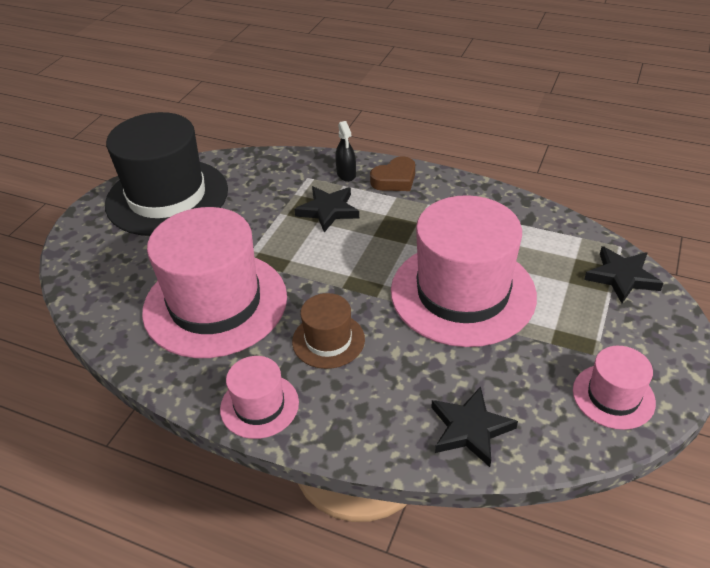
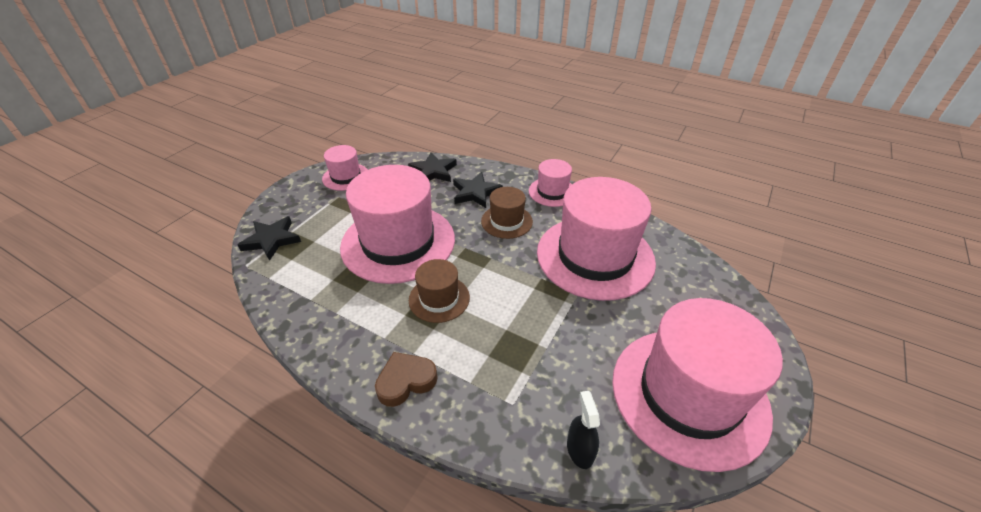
camera: 175 degrees left, 0 degrees up
(167, 197) = (689, 395): black hat -> pink hat
(328, 210) = (492, 343): black star -> black star (475, 193)
(346, 174) = (462, 402): black spray bottle -> black spray bottle (580, 449)
(389, 239) = (439, 298): none -> brown hat

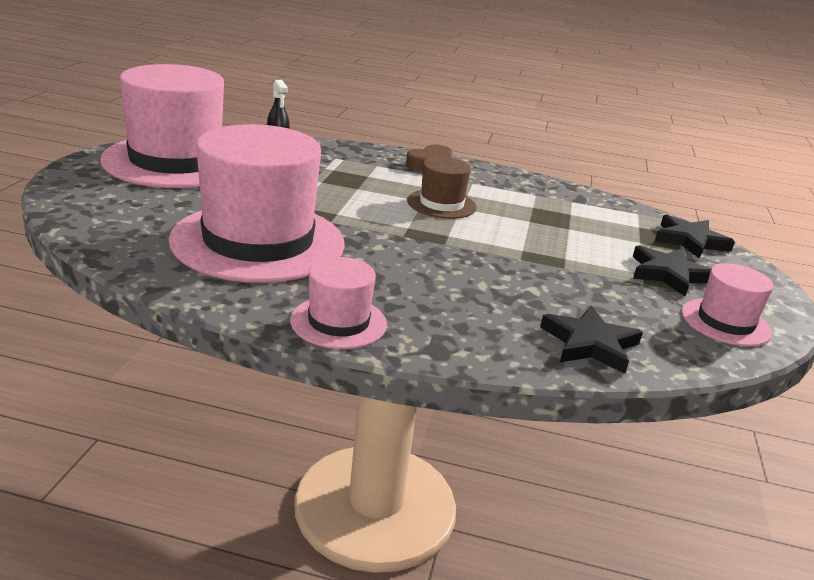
camera: 160 degrees right, 15 degrees down
(398, 242) = (536, 245): pink hat -> none
(475, 193) = (480, 311): black star -> black star (668, 274)
(506, 221) = (402, 273): brown hat -> none

